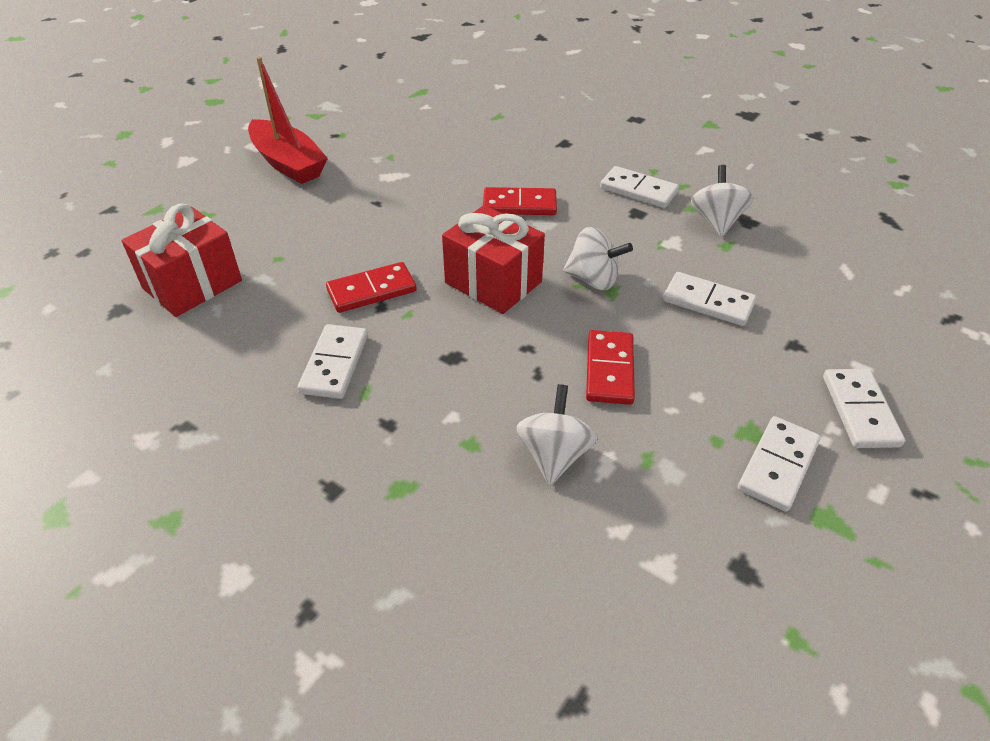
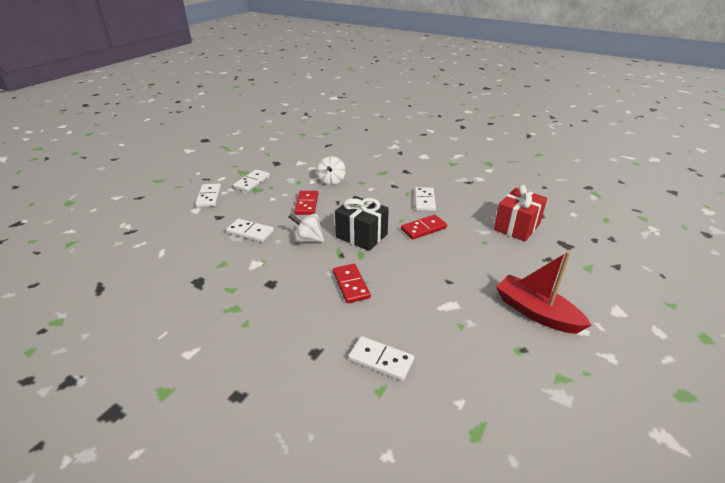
camera: 175 degrees right, 10 degrees down
(493, 282) = (361, 236): red gift -> black gift
(519, 205) = (351, 285): red domino -> red domino turned 75 degrees clockwise
(638, 190) = (264, 302): white domino -> white domino (381, 360)
(716, 221) = (219, 280): white spinning top -> none

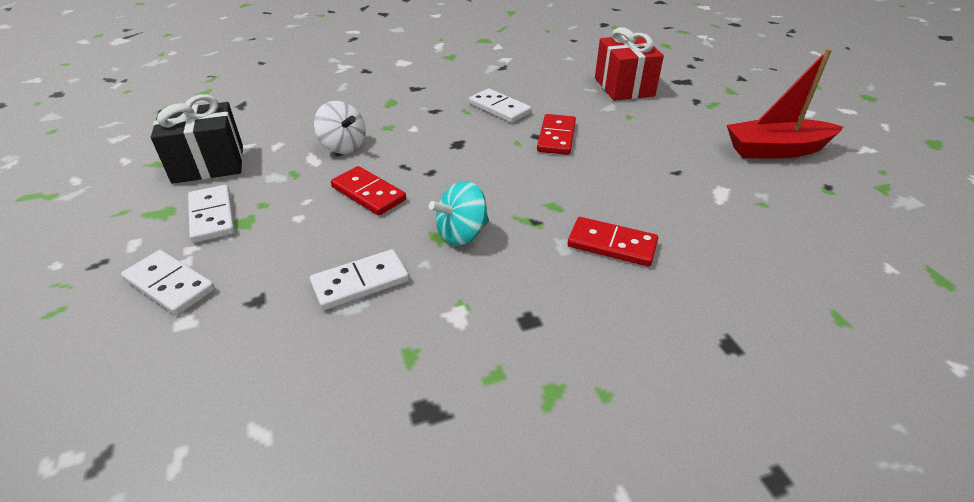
camera: 50 degrees left, 5 degrees up
(307, 240) = (462, 234): white spinning top -> turquoise spinning top
(361, 236) = (512, 185): black gift -> black gift (208, 164)
(381, 360) = (785, 291): white domino -> none

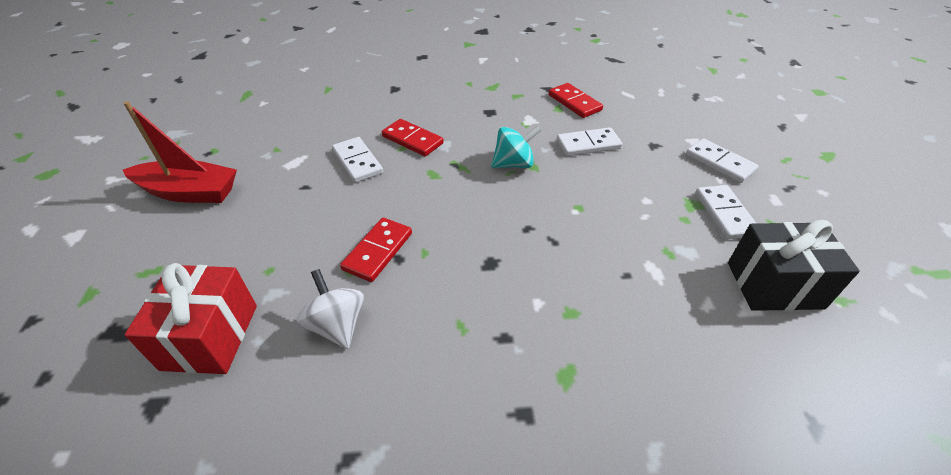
camera: 165 degrees left, 5 degrees up
(343, 146) = (623, 284): white spinning top -> white spinning top (337, 325)
(368, 193) = (588, 213): red domino -> red domino (574, 102)
(499, 108) = (414, 321): white domino -> white domino (357, 162)

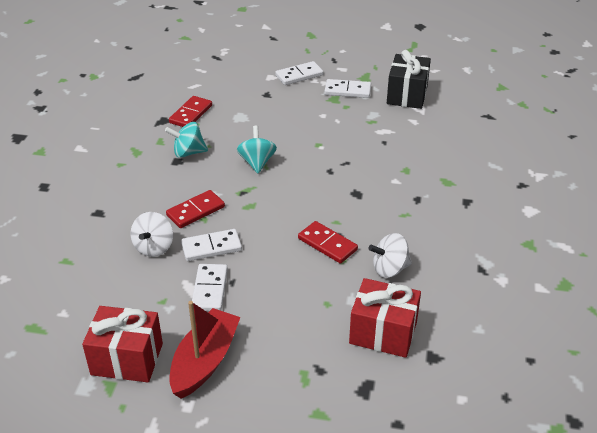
camera: 75 degrees left, 5 degrees down
(201, 146) = (127, 359): none -> red gift
(351, 127) = (154, 247): none -> white spinning top
(507, 115) = (188, 152): none -> turquoise spinning top
(574, 102) = (191, 114): red domino -> red domino turned 45 degrees counterclockwise
(588, 144) = (251, 122): white domino -> white domino (210, 289)

